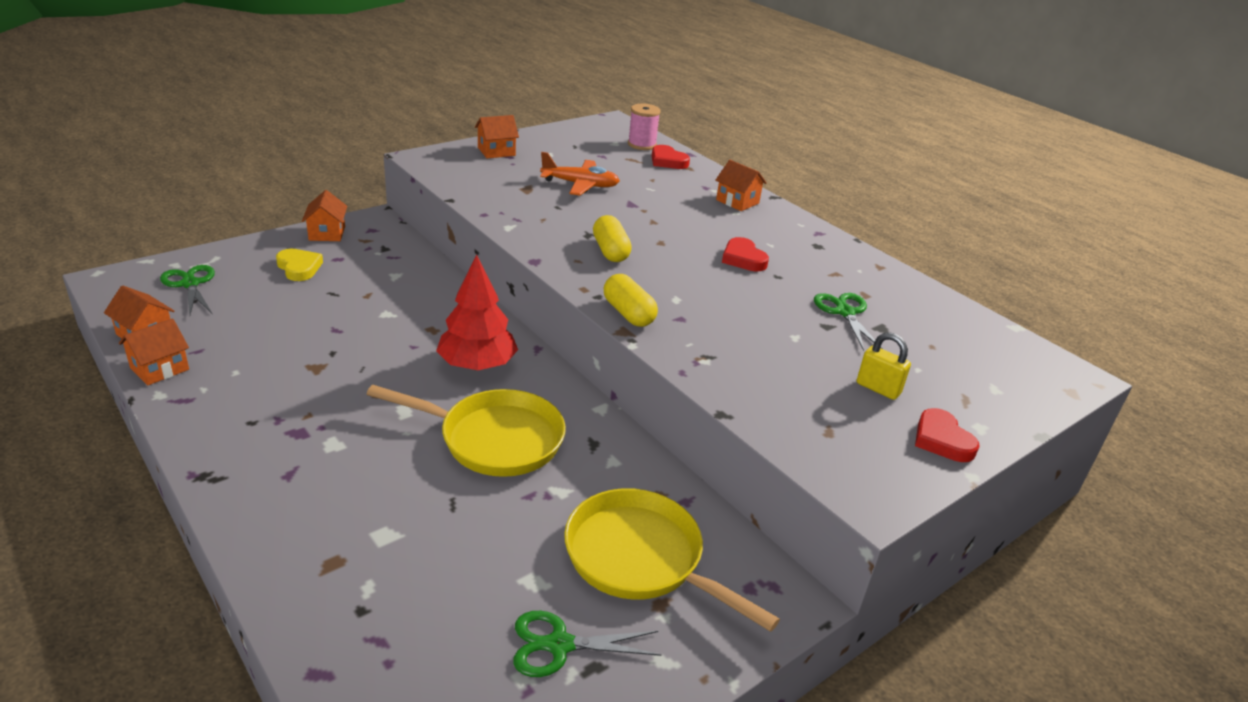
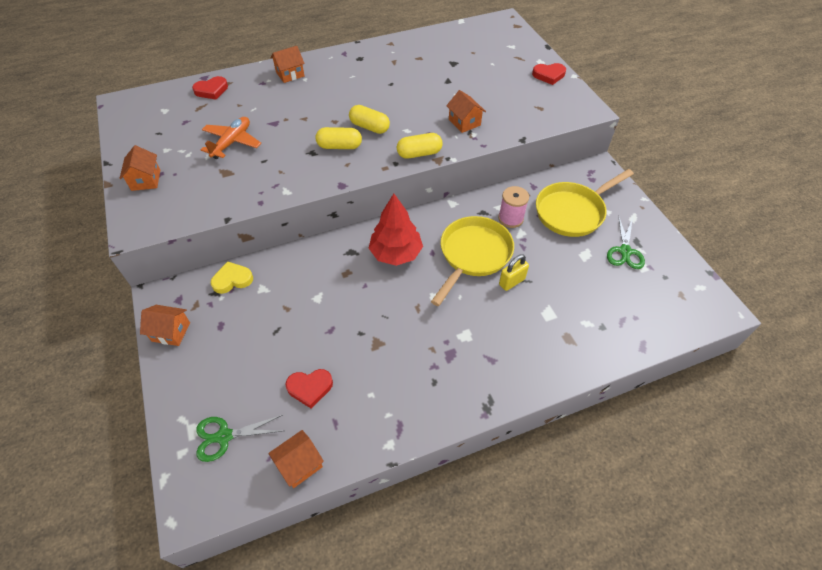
camera: 70 degrees left, 20 degrees up
(159, 368) = (354, 448): orange house -> orange house (464, 122)
(299, 268) = (226, 353): yellow heart -> yellow heart (232, 280)
(642, 145) = (175, 97): pink spool -> pink spool (510, 218)
(664, 268) = (369, 127): none -> yellow capsule
(743, 259) = (367, 91): red heart -> red heart (310, 388)
(845, 312) = (436, 70): green scissors -> none
(878, 388) = (507, 81): yellow padlock -> yellow padlock (511, 282)

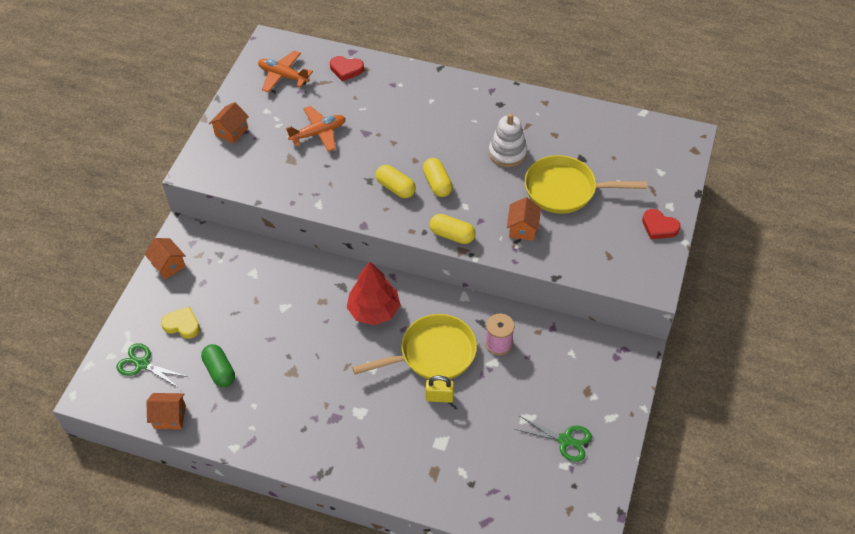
camera: 40 degrees right, 0 degrees up
(157, 119) = (283, 76): none -> orange plane
(232, 280) = (239, 251): yellow heart -> yellow heart (182, 325)
(290, 74) = (423, 88): orange house -> none
(310, 388) = (219, 371): red heart -> green capsule
(399, 83) = (507, 153): none -> white stacking toy
(572, 212) = (560, 374): yellow pan -> yellow pan (565, 190)
(625, 251) = (565, 440): green scissors -> green scissors turned 120 degrees counterclockwise

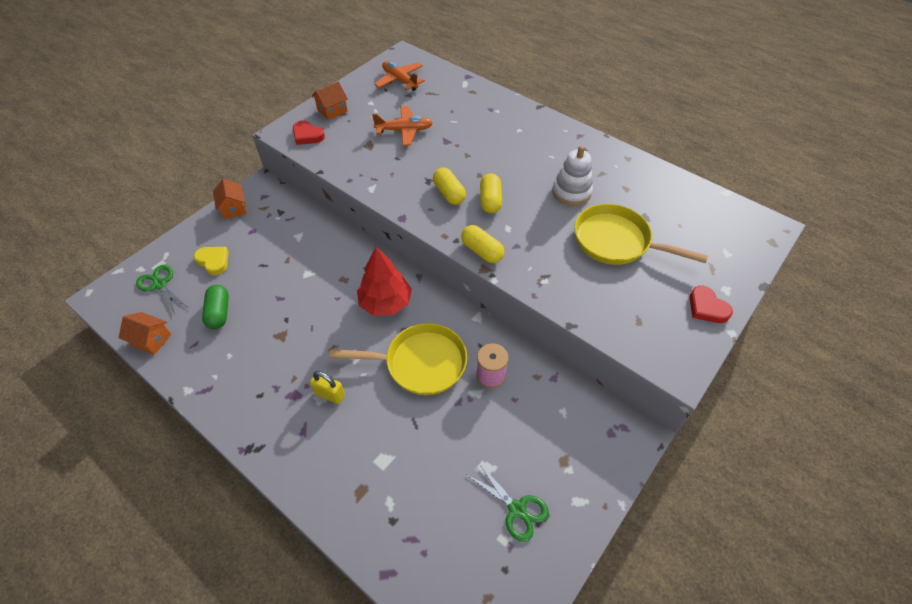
camera: 20 degrees right, 0 degrees up
(346, 69) = (455, 88): red heart -> red heart (307, 135)
(439, 397) = (405, 410): yellow padlock -> yellow padlock (330, 394)
(522, 228) = (556, 266): orange house -> none

